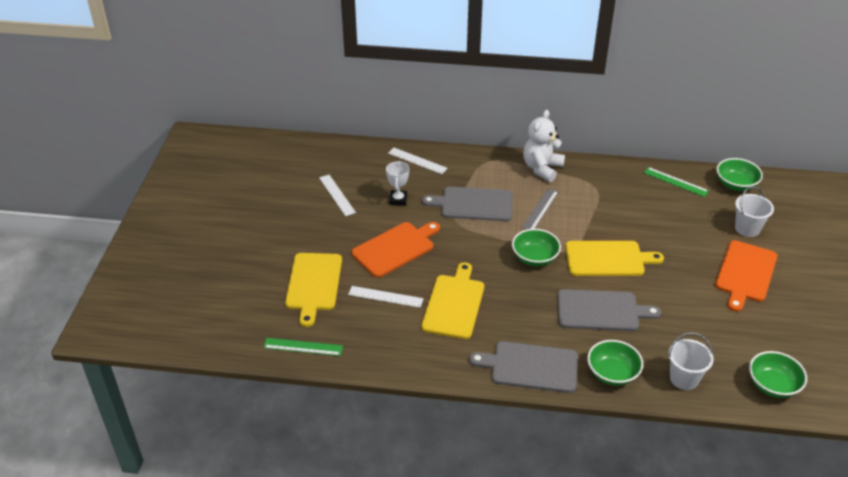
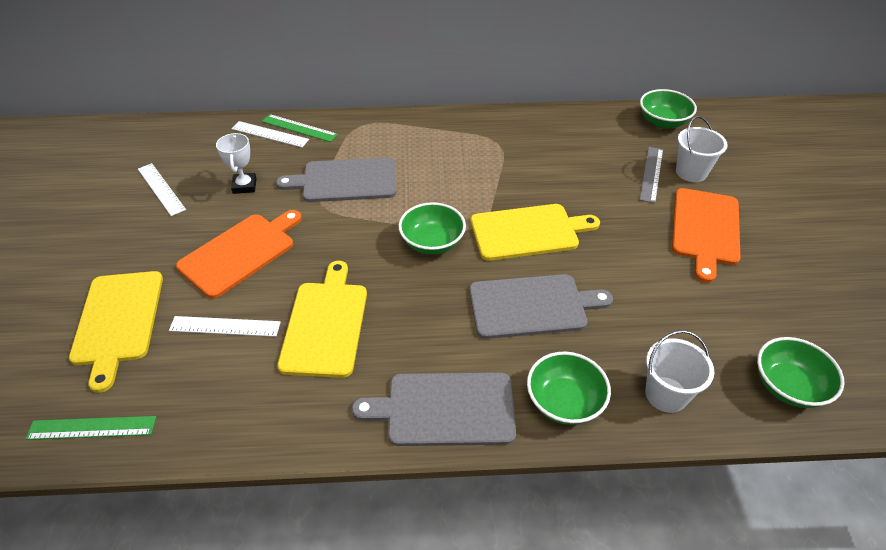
camera: 10 degrees left, 5 degrees up
(540, 209) = (432, 178): grey ruler -> grey ruler (651, 174)
(542, 168) = (428, 127): white teddy bear -> none
(675, 182) = (592, 126): green ruler -> green ruler (299, 128)

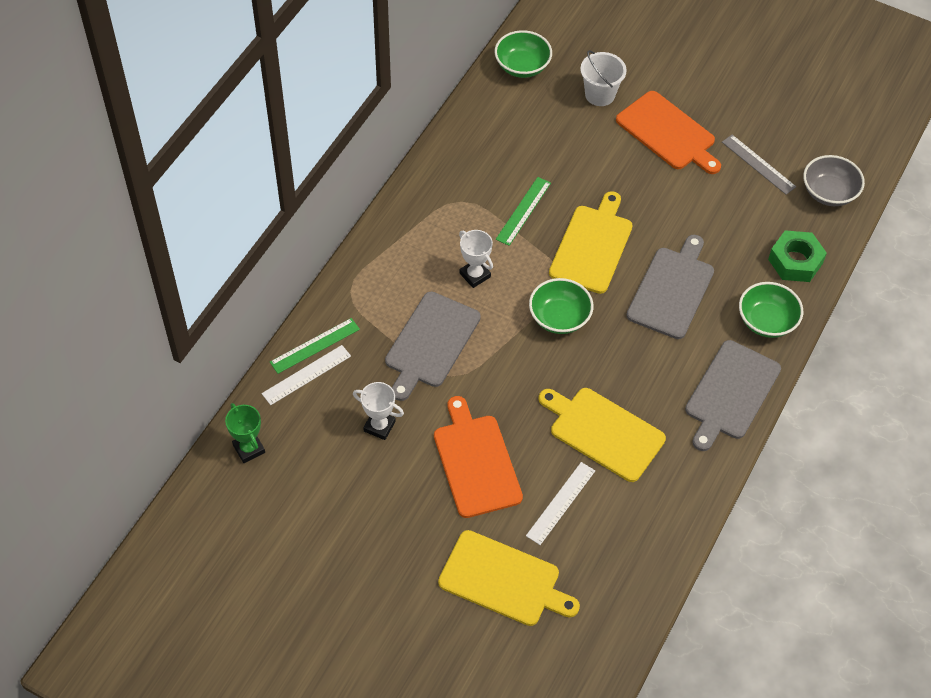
camera: 60 degrees left, 10 degrees up
(92, 427) = (612, 624): green ruler -> green ruler (523, 211)
(161, 189) = (332, 498): white ruler -> none
(186, 134) = (249, 449): none -> green trophy
(432, 177) = (475, 275): none -> white trophy
(651, 174) = (583, 121): grey ruler -> grey ruler (758, 164)
(666, 394) = (795, 261): white bucket -> green nut
(788, 386) = (829, 192): green bowl -> grey bowl

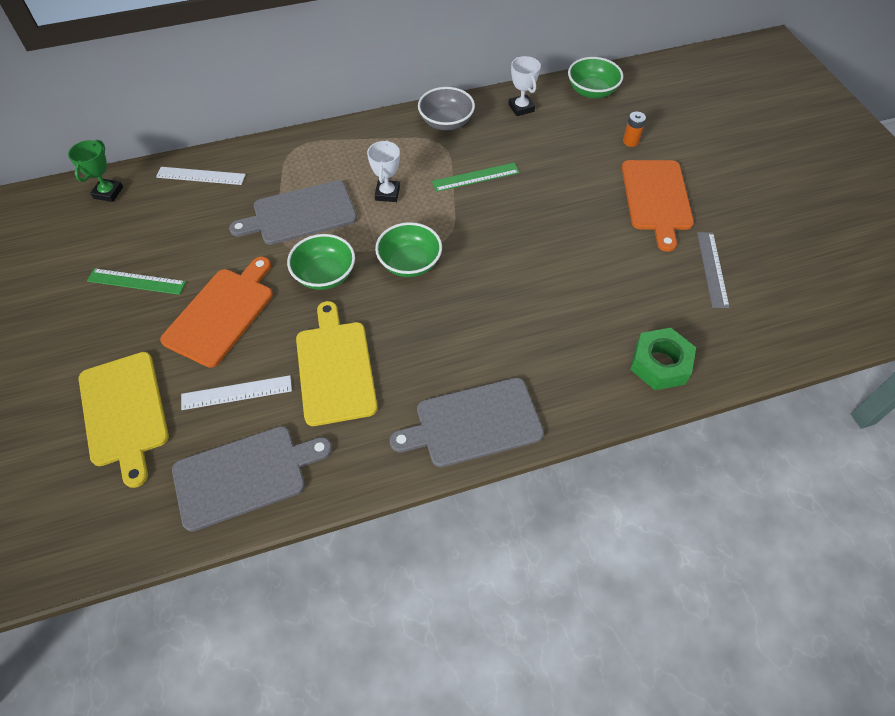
camera: 45 degrees right, 0 degrees up
(315, 346) = (230, 163): green ruler -> green ruler (136, 281)
(379, 426) = (197, 240): white trophy -> white trophy (521, 108)
(592, 246) = (497, 233): yellow cutting board -> none
(600, 94) = (630, 141): white bucket -> orange battery
(672, 290) = (522, 307): grey cutting board -> grey cutting board (245, 475)
(766, 321) = (576, 391): green bowl -> green bowl (324, 275)
(829, 192) = (757, 333): grey bowl -> grey bowl (446, 122)

